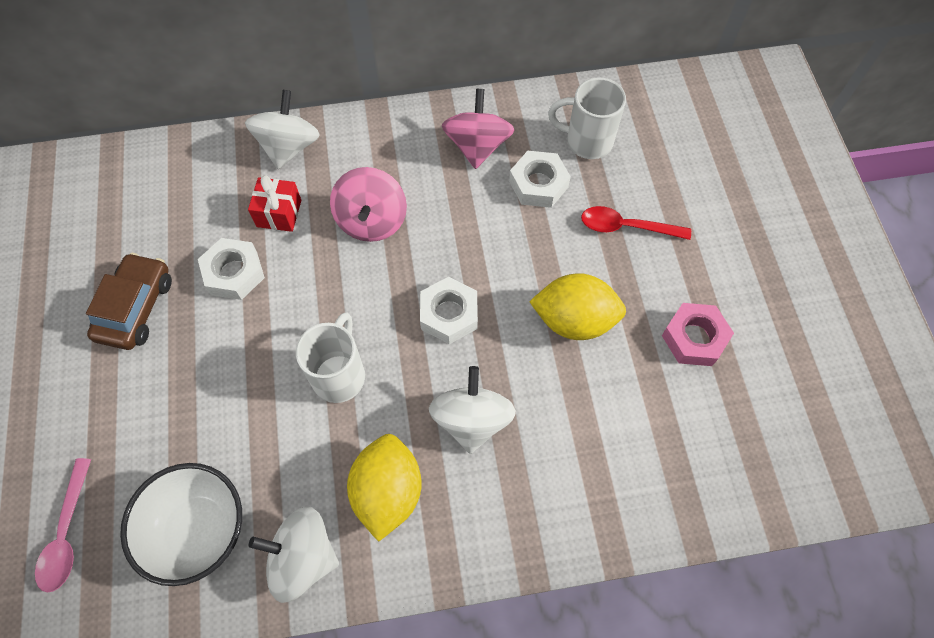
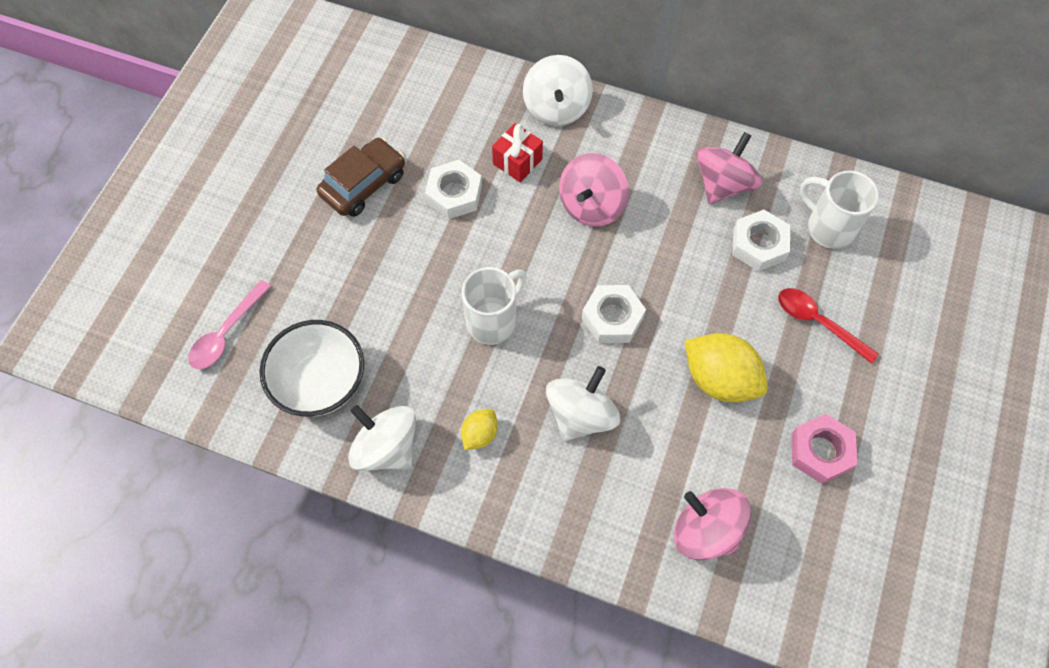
camera: 30 degrees right, 0 degrees up
(288, 147) = (556, 108): white spinning top -> white spinning top turned 135 degrees clockwise
(387, 492) = (480, 434): yellow lemon -> yellow lemon, size x0.52
(642, 464) = (705, 531): none -> pink spinning top

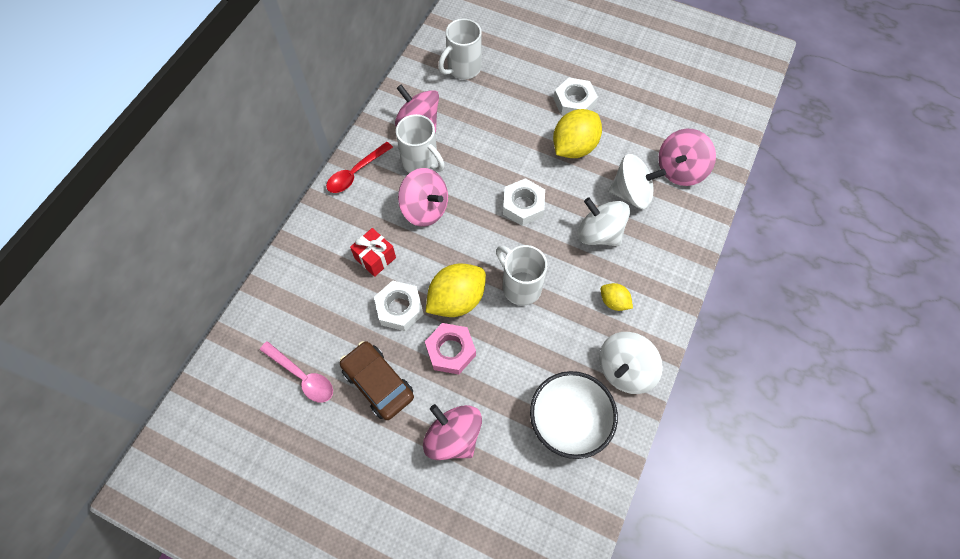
camera: 85 degrees left, 0 degrees up
(226, 333) = (518, 506): pink spoon -> pink spoon (302, 377)
(303, 263) = (453, 437): none -> pink spinning top
(469, 252) = (456, 300): none -> yellow lemon
(556, 108) = (327, 224): white spinning top -> white spinning top (631, 193)
(660, 194) = (421, 163): none -> white mug
(758, 245) = (472, 109): white nut -> white nut (574, 102)
(817, 322) = (534, 87): red spoon -> red spoon (355, 173)
(820, 451) = (625, 101): pink nut -> pink nut (450, 351)

